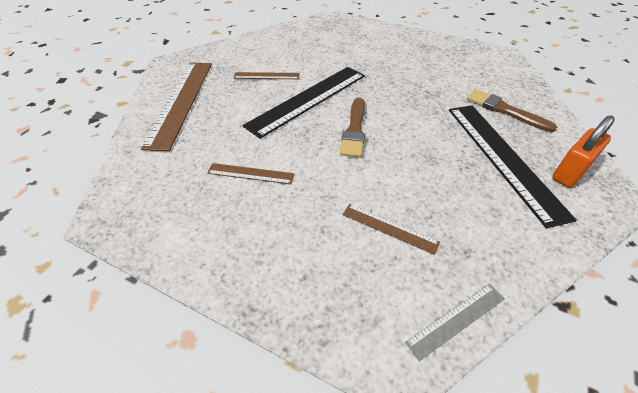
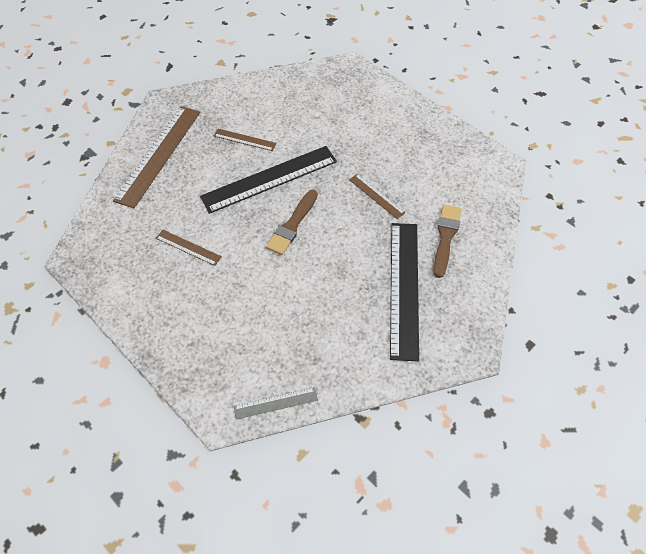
camera: 20 degrees right, 10 degrees up
(389, 228) = (269, 324): brown ruler -> brown ruler (376, 196)
(504, 110) = (445, 237): brown brush -> brown brush turned 45 degrees clockwise
(570, 172) = (452, 318): orange padlock -> none

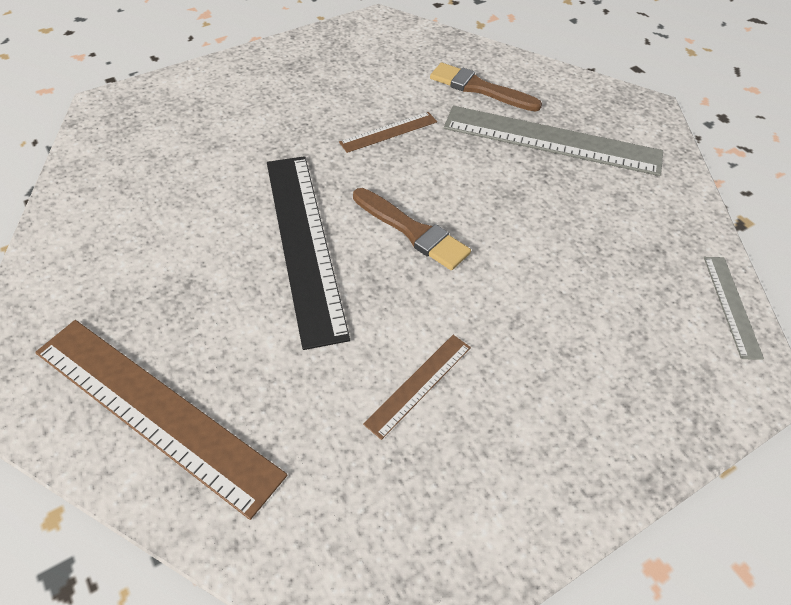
camera: 80 degrees left, 5 degrees down
(245, 139) = (193, 262): brown ruler -> none
(404, 288) = (551, 140): black ruler -> grey ruler

